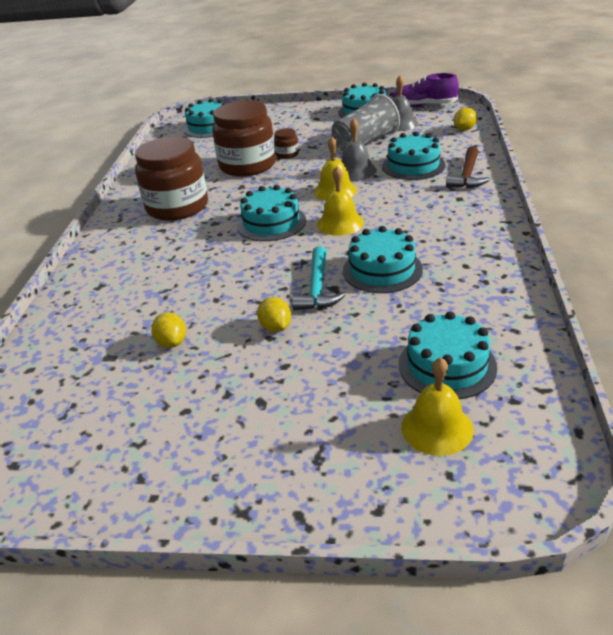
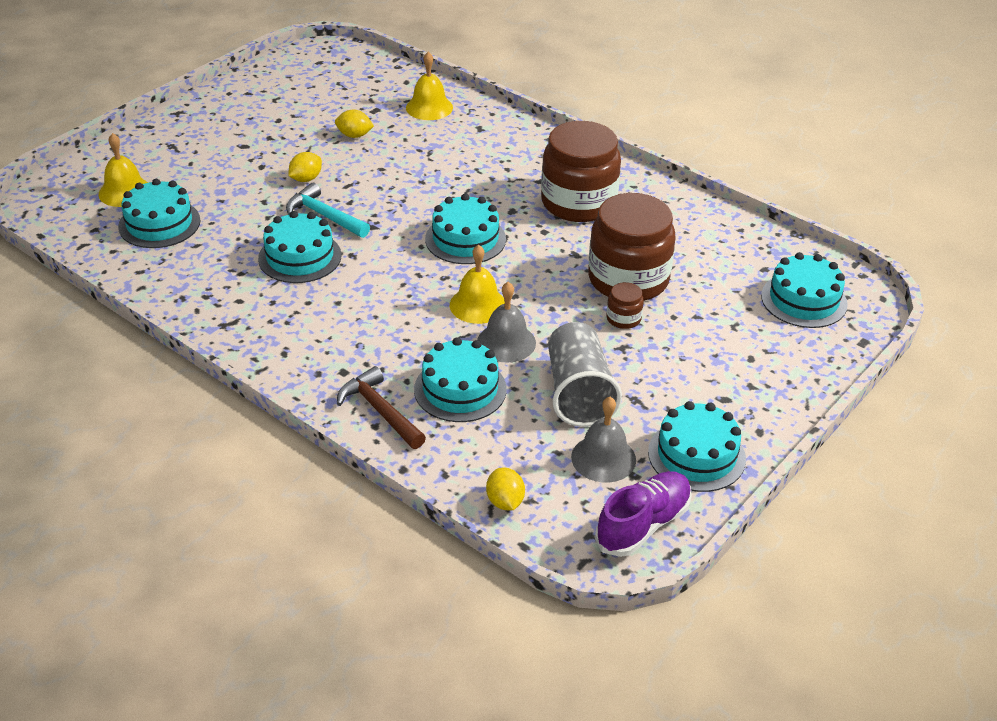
camera: 120 degrees right, 5 degrees up
(276, 327) = (306, 179): yellow lemon -> yellow lemon turned 60 degrees counterclockwise
(340, 223) = (407, 275): yellow bell -> yellow bell (429, 107)

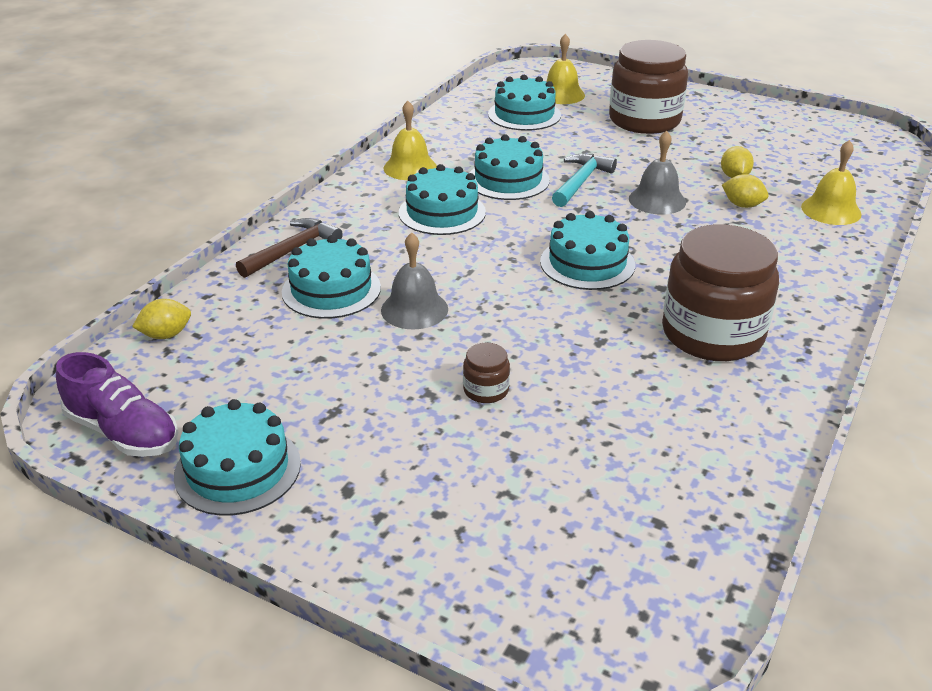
camera: 80 degrees right, 5 degrees down
(306, 179) = (636, 164): yellow lemon -> yellow lemon (742, 205)
(478, 305) = (473, 284): yellow bell -> yellow bell (410, 167)
(578, 393) = (339, 367): grey cup -> none
(603, 458) = (231, 394): grey bell -> grey bell (657, 200)
(628, 279) = (568, 388): brown jar -> brown jar (644, 120)
(804, 300) = (598, 572): turquoise cake -> turquoise cake (442, 212)

